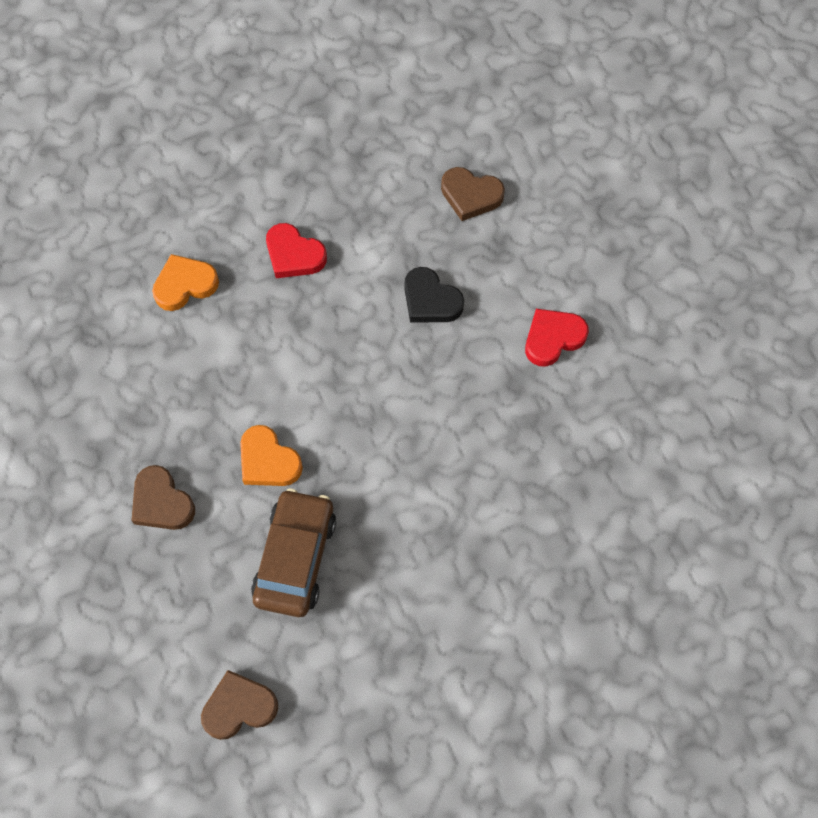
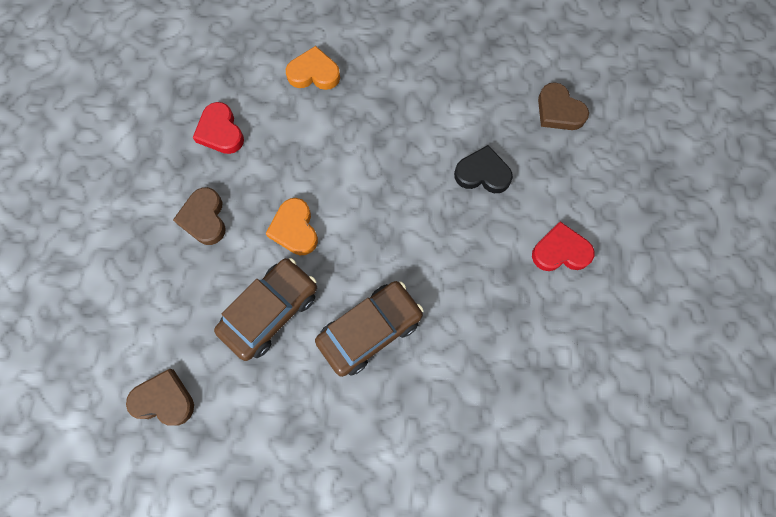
camera: 30 degrees right, 5 degrees up
(294, 255) = (402, 90): red heart -> red heart (220, 132)
(410, 519) = (370, 330): none -> brown car
(430, 300) = (482, 173): black heart -> black heart turned 120 degrees clockwise

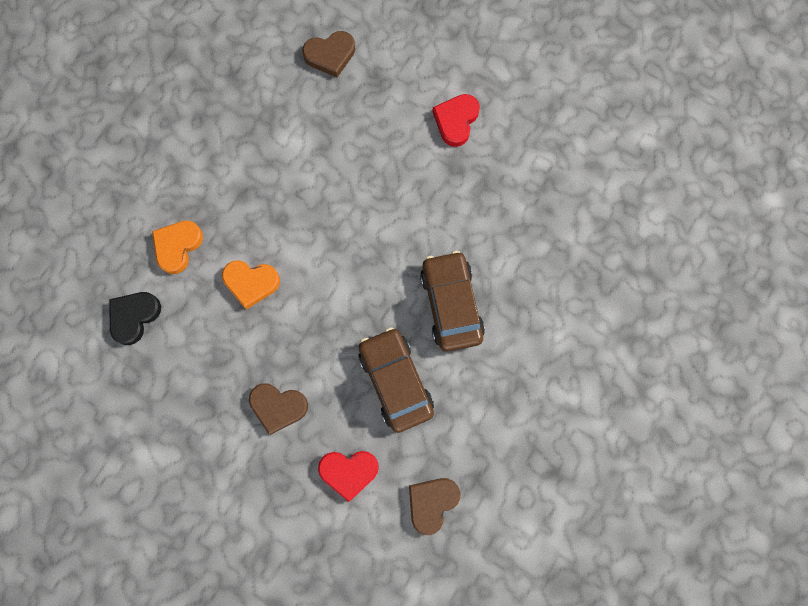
camera: 65 degrees left, 5 degrees up
(220, 132) = (195, 358): red heart -> red heart (349, 472)
(294, 229) = (329, 329): orange heart -> orange heart (251, 283)
(482, 173) = (356, 147): black heart -> black heart (134, 317)

